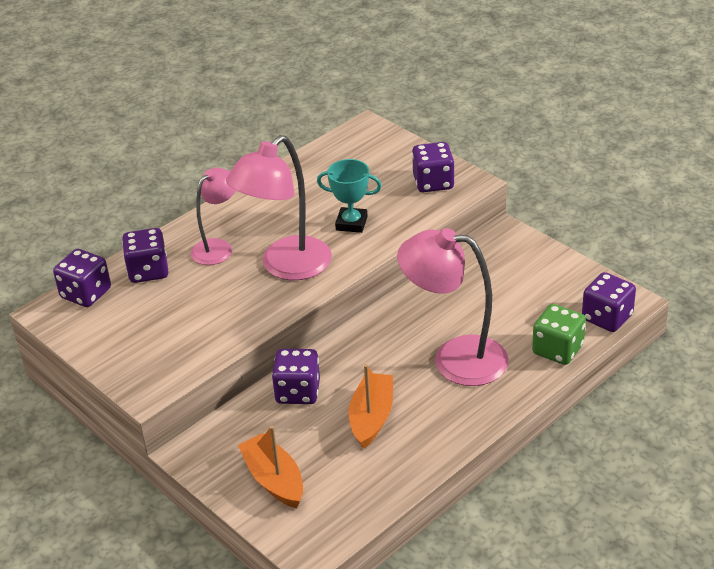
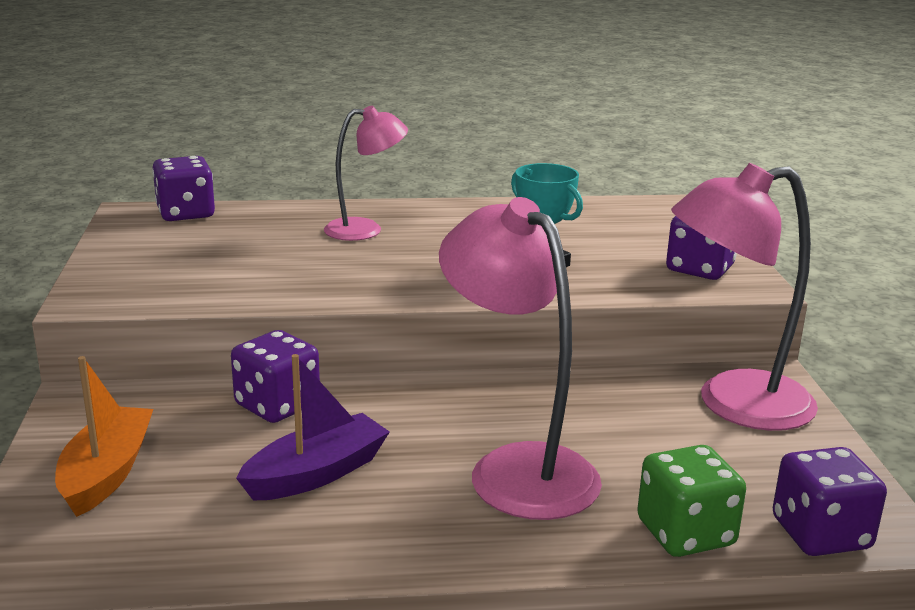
camera: 35 degrees right, 15 degrees down
(148, 271) = (269, 220): purple dice -> none
(286, 267) = (407, 269): pink lamp -> pink lamp (733, 404)
(371, 417) = (316, 473): orange boat -> purple boat

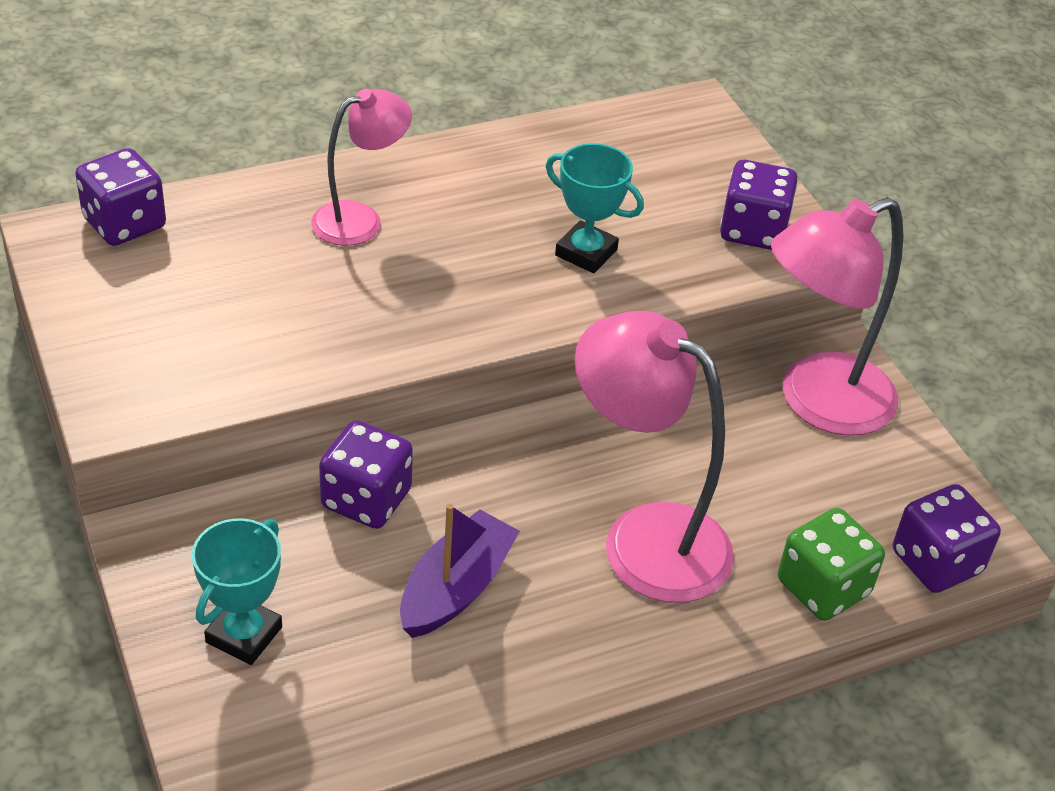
camera: 20 degrees left, 20 degrees up
(107, 473) = (244, 635): orange boat -> turquoise trophy

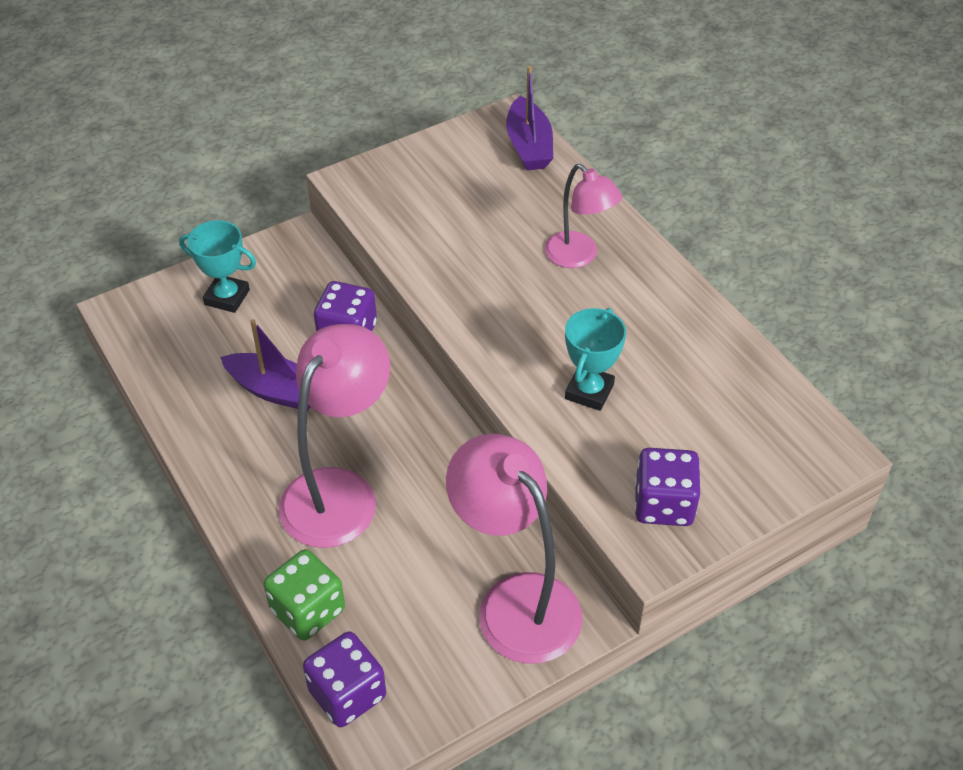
camera: 85 degrees right, 5 degrees up
(124, 223) = (529, 146): purple dice -> purple boat

